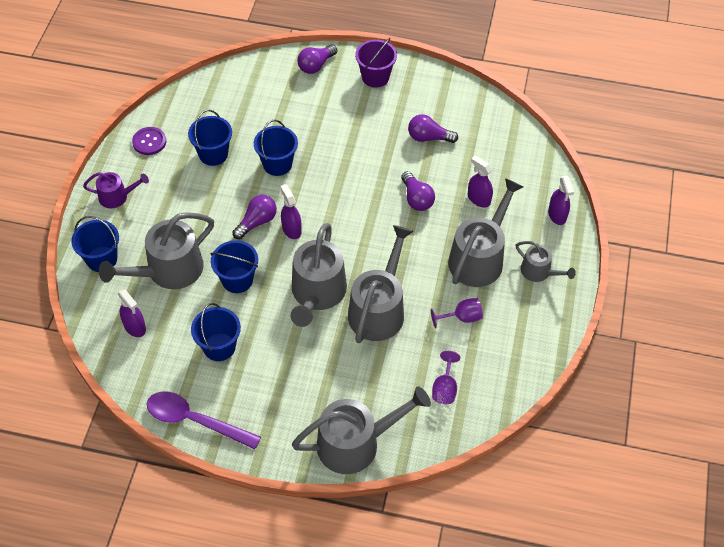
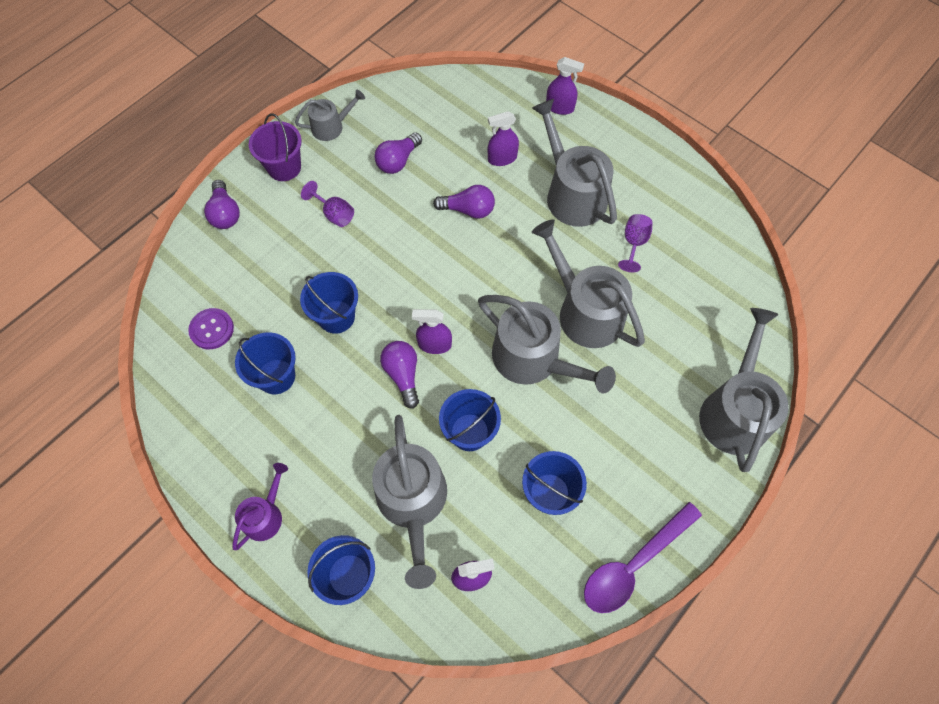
camera: 60 degrees left, 10 degrees up
(149, 142) = (207, 440): purple button -> purple button (212, 329)
(444, 388) = (707, 299): purple goblet -> purple goblet (334, 214)
(539, 272) = (615, 155): grey watering can -> grey watering can (331, 127)

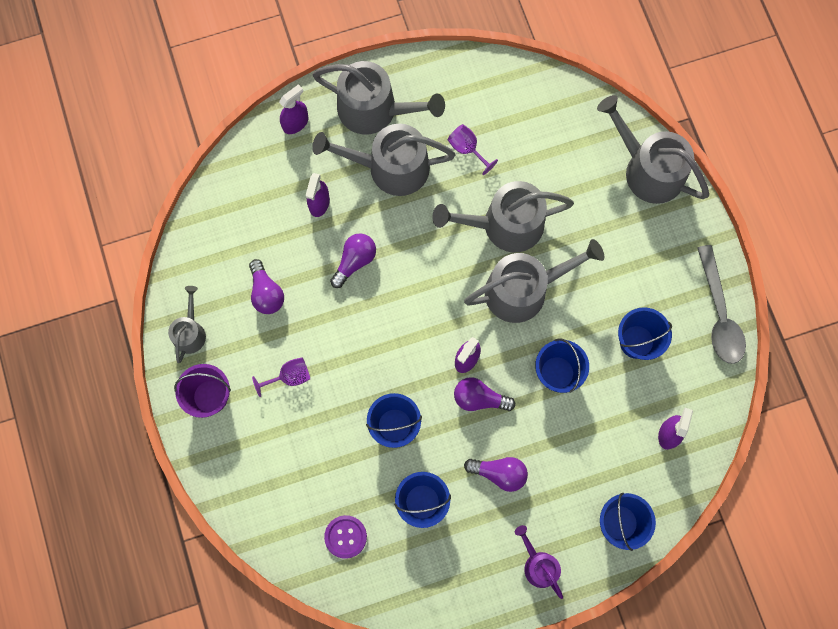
camera: 60 degrees left, 10 degrees up
(225, 213) = (230, 473): purple light bulb -> purple light bulb (499, 473)
(412, 502) = (589, 446): grey watering can -> grey watering can (374, 110)
(633, 564) = (719, 314): purple spoon -> grey spoon

